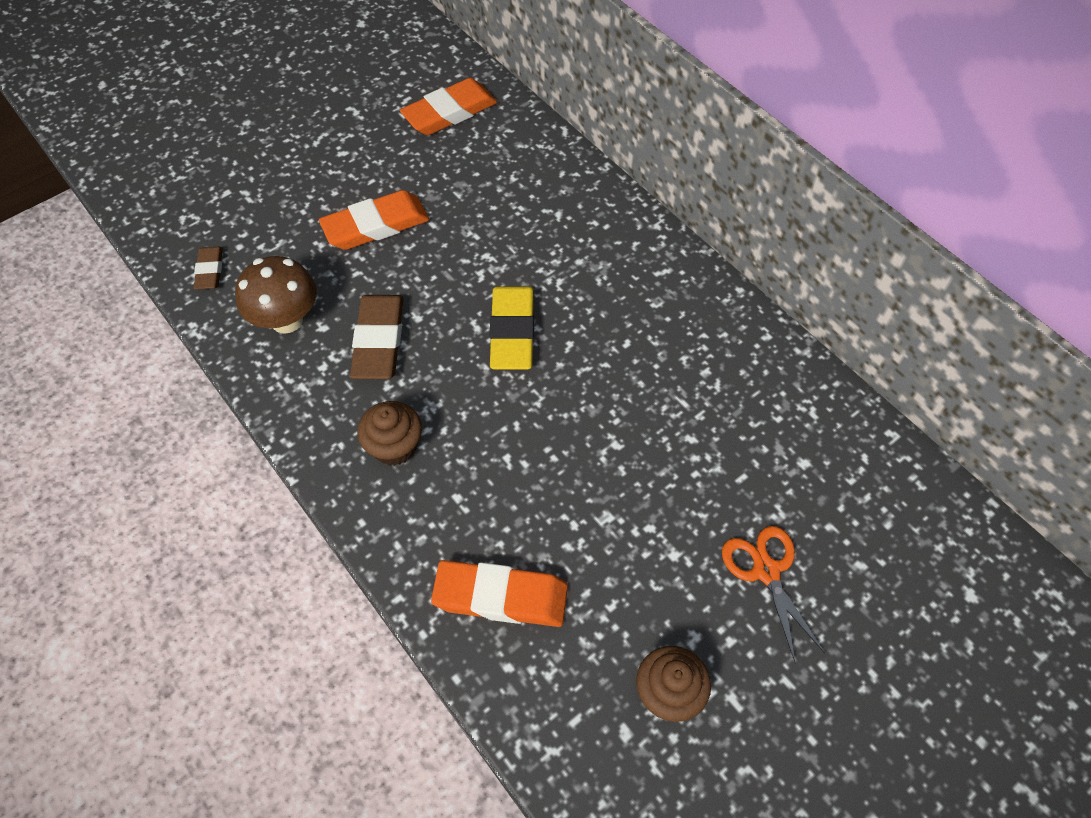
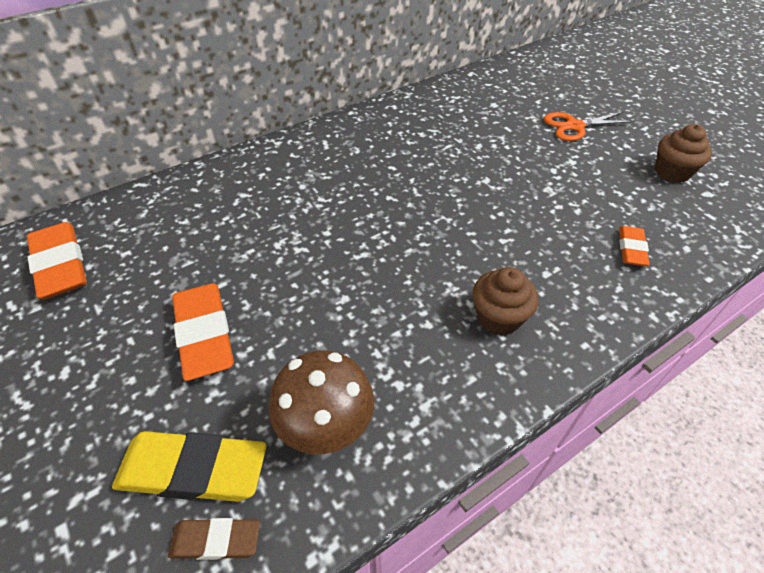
camera: 85 degrees left, 10 degrees down
(379, 341) = (370, 330): brown eraser -> none
(500, 597) = (631, 249): orange eraser -> orange eraser, size x0.56
(512, 332) = (373, 230): yellow eraser -> yellow eraser (193, 470)

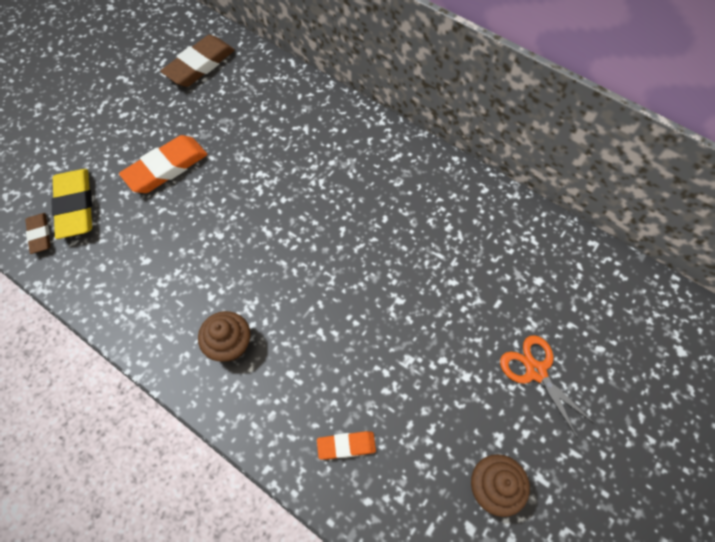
camera: 70 degrees right, 15 degrees up
(61, 265) = (200, 65): orange eraser -> brown eraser
(326, 426) = (115, 261): brown mushroom -> none

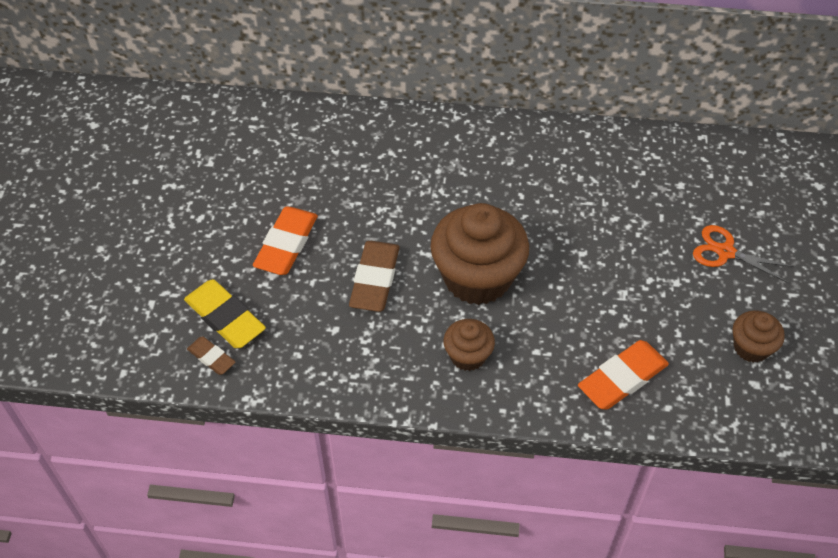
camera: 30 degrees left, 10 degrees down
(200, 65) = (240, 140): brown eraser -> brown eraser (375, 279)
(292, 275) = (477, 277): none -> brown cupcake
(346, 446) = (622, 378): orange eraser -> orange eraser, size x1.80

